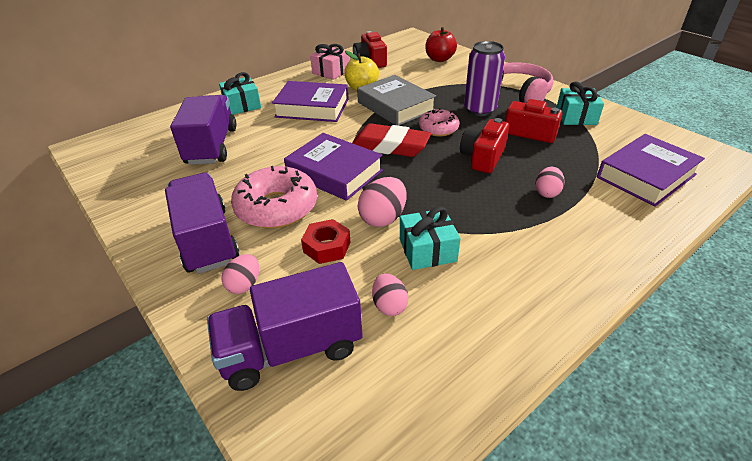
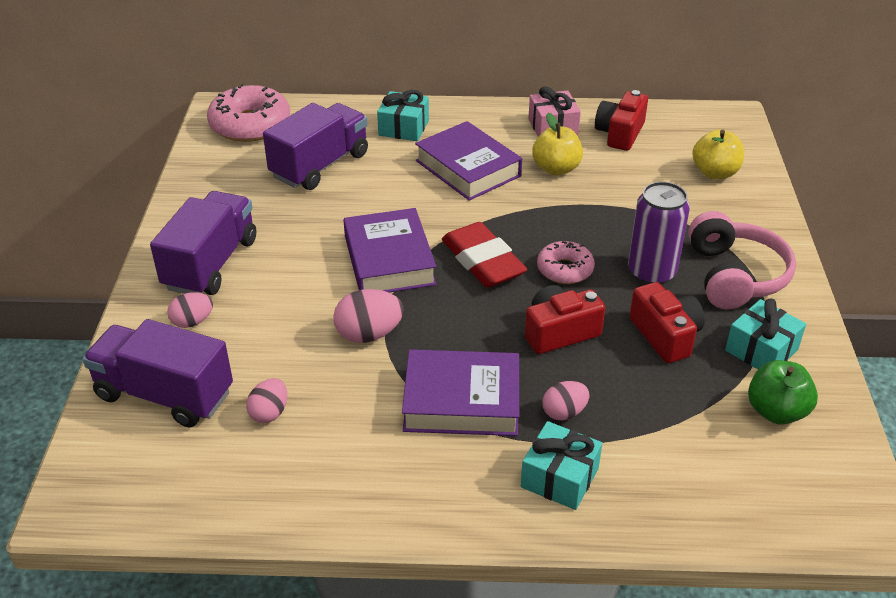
camera: 40 degrees right, 0 degrees up
(276, 207) = (296, 266): pink donut -> pink donut (250, 125)
(327, 247) = (288, 330): red nut -> none
(395, 106) = (559, 214): grey book -> none
(427, 250) = (364, 389): turquoise gift -> turquoise gift (559, 477)
(439, 59) = (715, 173): red apple -> yellow apple
(623, 137) = (776, 411): none -> green apple
(646, 176) = (713, 469): purple book -> purple book (461, 401)

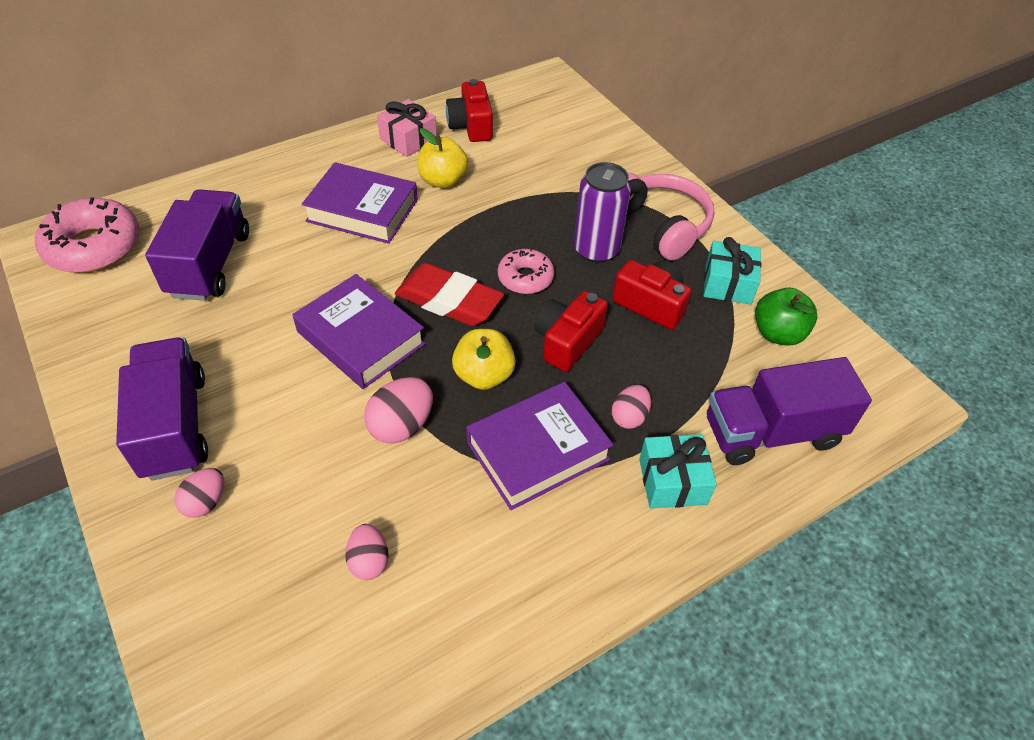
camera: 35 degrees left, 10 degrees up
(165, 394) = (240, 602): purple truck -> purple truck (771, 432)
(403, 128) = (266, 191): turquoise gift -> none
(715, 173) = (575, 135): yellow apple -> yellow apple (484, 375)

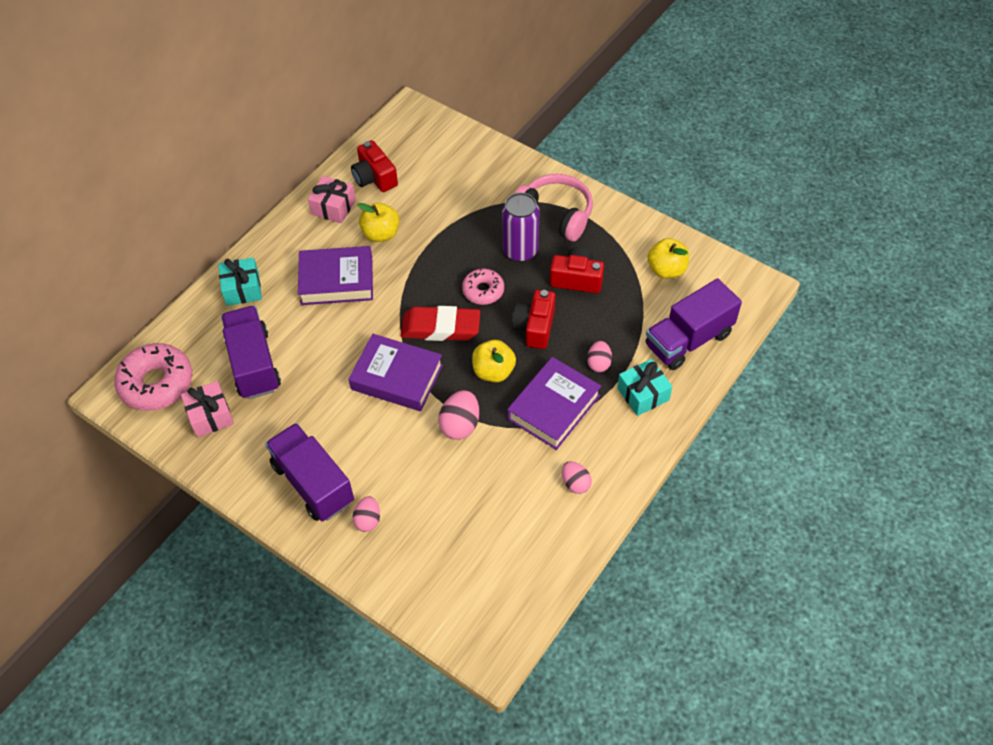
camera: 20 degrees left, 5 degrees up
(121, 301) = (210, 416): none -> pink gift
(369, 561) = (489, 512): pink egg -> pink egg (575, 483)
(728, 284) = (620, 244): turquoise gift -> turquoise gift (242, 289)
(778, 333) = (666, 270): green apple -> yellow apple

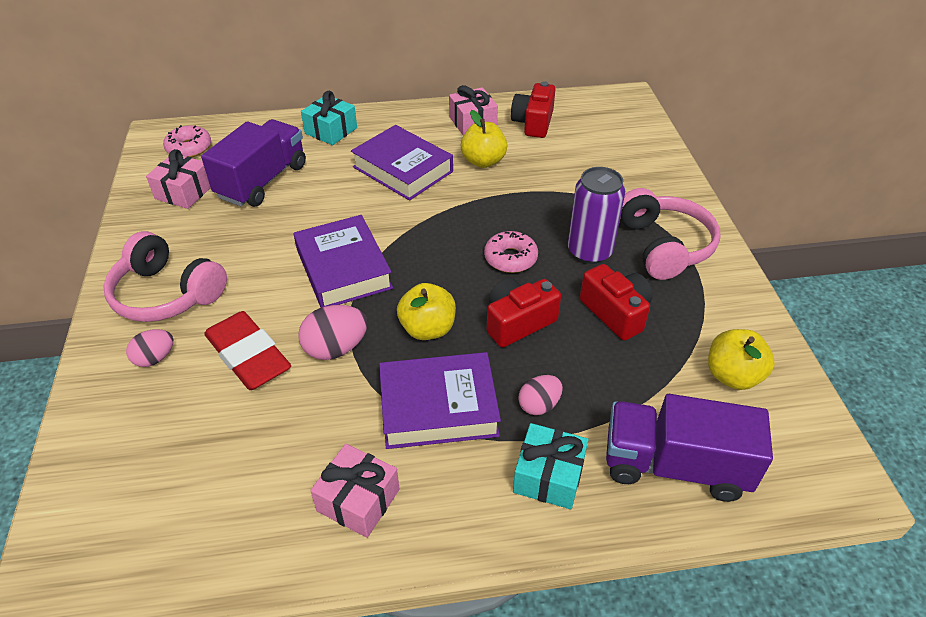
camera: 45 degrees right, 10 degrees down
(156, 383) = (189, 148): pink donut -> pink donut, size x0.59
(313, 483) = (167, 294): purple truck -> pink headphones
(440, 328) = (433, 259): red eraser -> red eraser (248, 356)
(575, 483) = (358, 500): pink egg -> pink gift

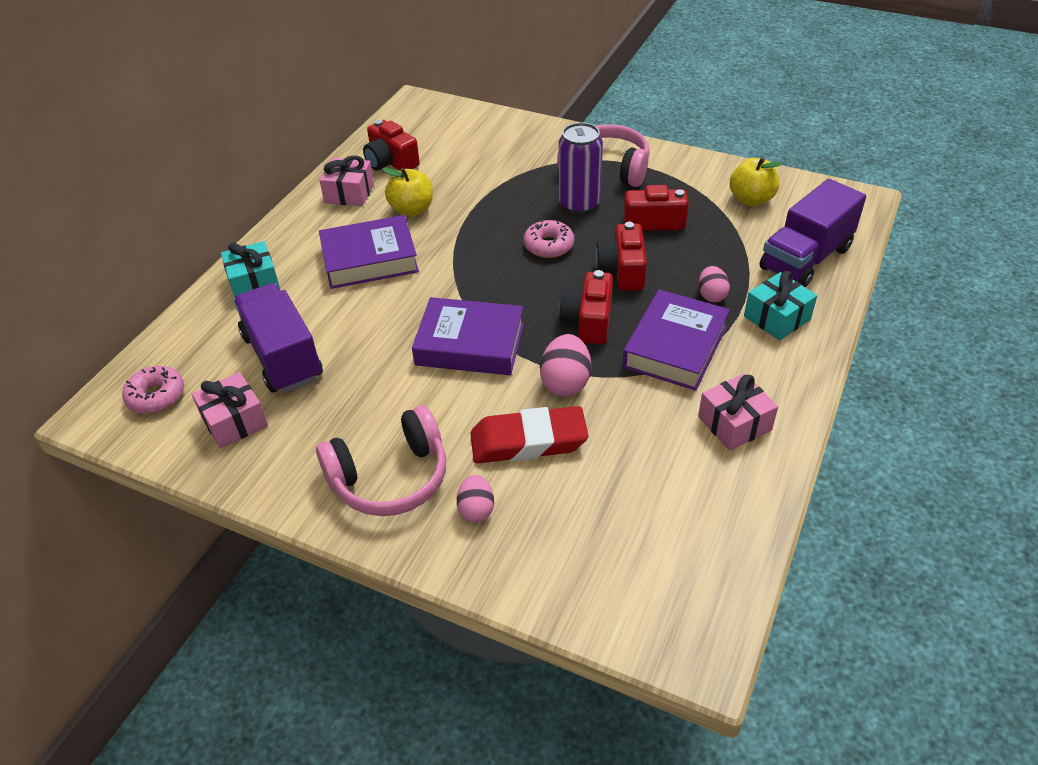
camera: 55 degrees left, 0 degrees up
(427, 329) = (588, 321): yellow apple -> red camera

